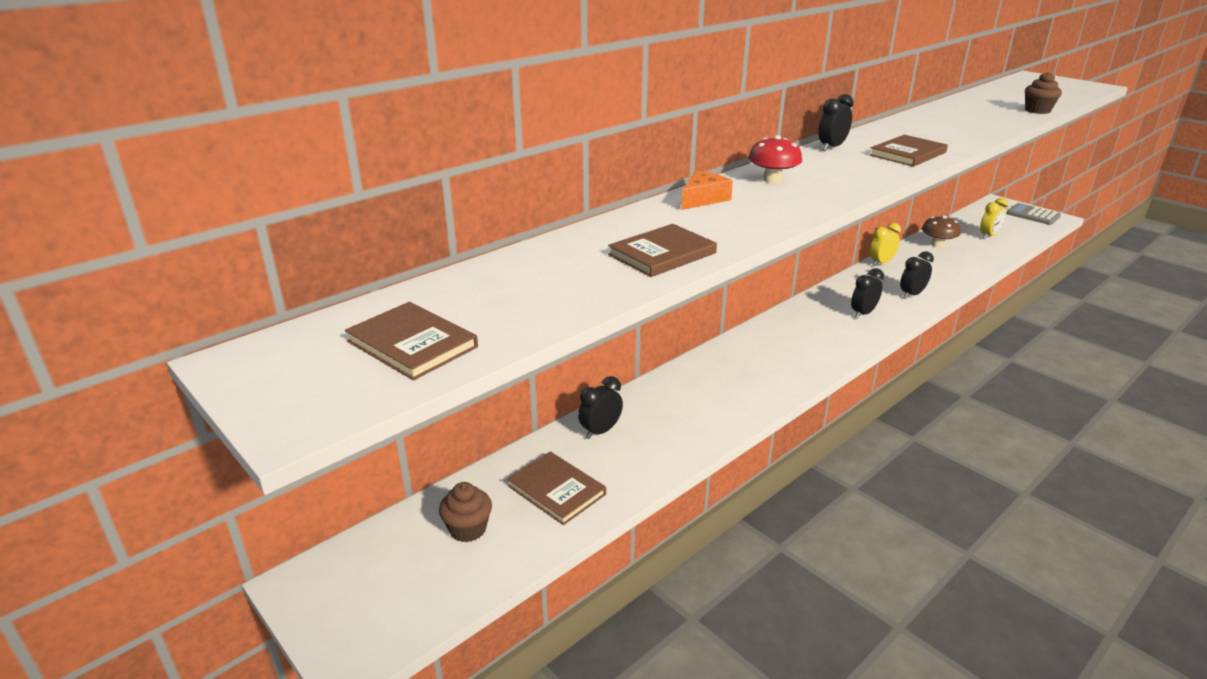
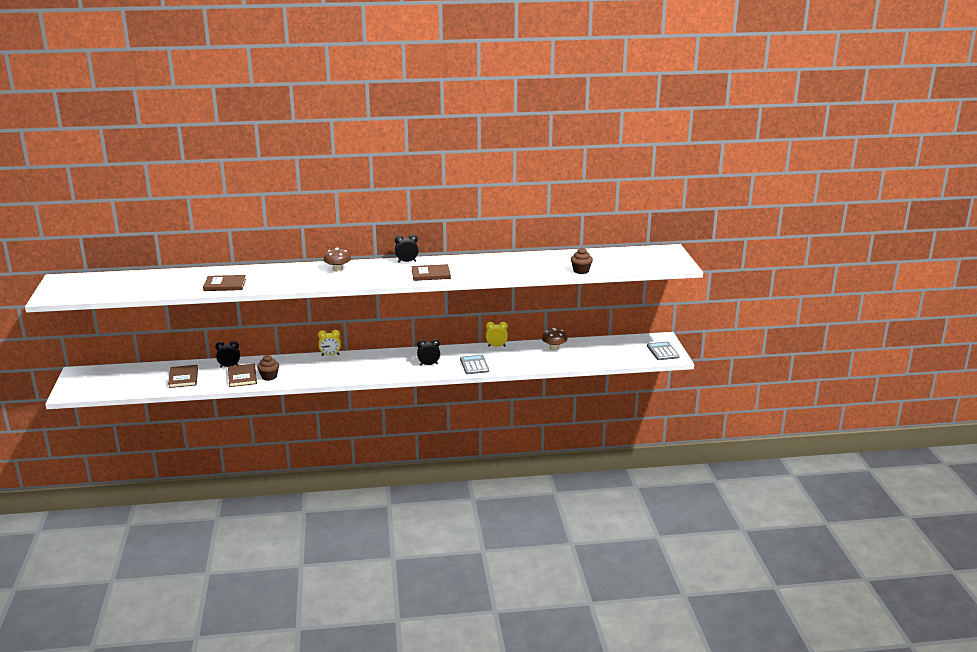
camera: 35 degrees right, 5 degrees down
(412, 344) = (103, 288): brown book -> brown book (242, 377)
(468, 529) = (140, 377): brown cupcake -> brown cupcake (269, 377)
(703, 199) = (290, 269): orange cheese -> none
(772, 179) = (338, 269): red mushroom -> brown mushroom
(911, 294) = (474, 365): black clock -> grey calculator
(989, 236) = (598, 353): yellow clock -> yellow clock (330, 355)

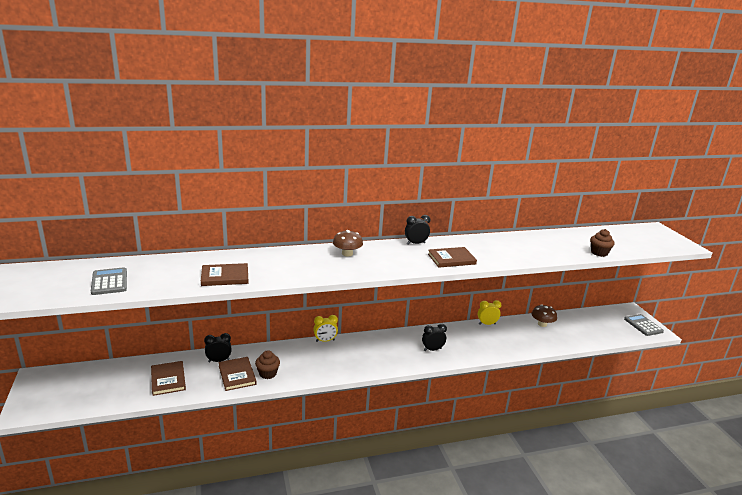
camera: 10 degrees left, 0 degrees up
(474, 365) = (478, 349): grey calculator -> grey calculator (109, 282)

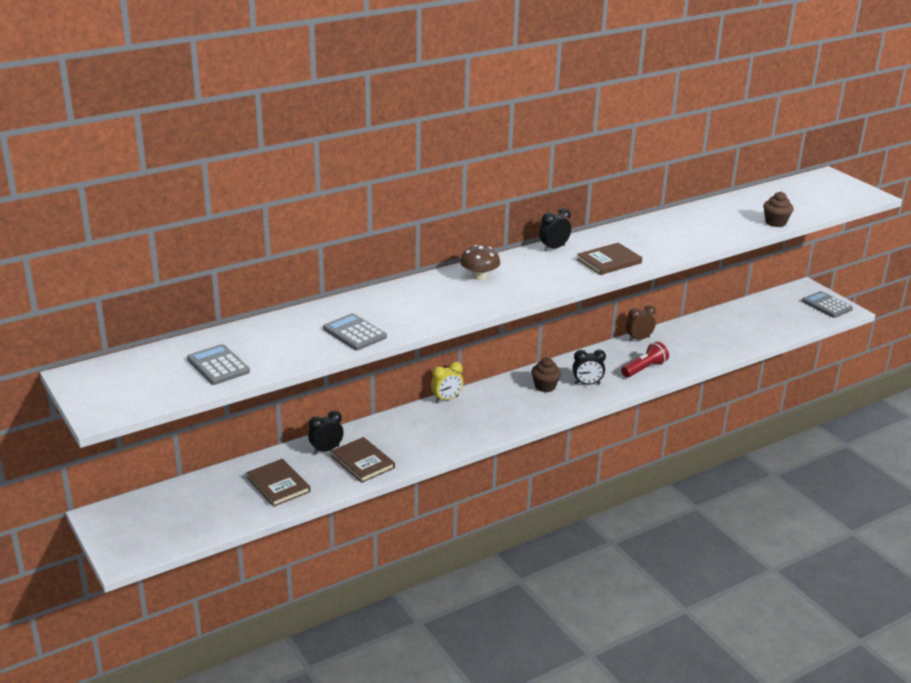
camera: 15 degrees left, 5 degrees up
(225, 277) = (354, 333): brown book -> grey calculator
(268, 373) = (400, 452): brown cupcake -> brown cupcake (545, 386)
(432, 349) = (587, 384): black clock -> black clock turned 150 degrees counterclockwise
(481, 346) = (644, 369): none -> red flashlight
(487, 324) = (639, 339): yellow clock -> brown clock
(542, 324) = (706, 326): brown mushroom -> none

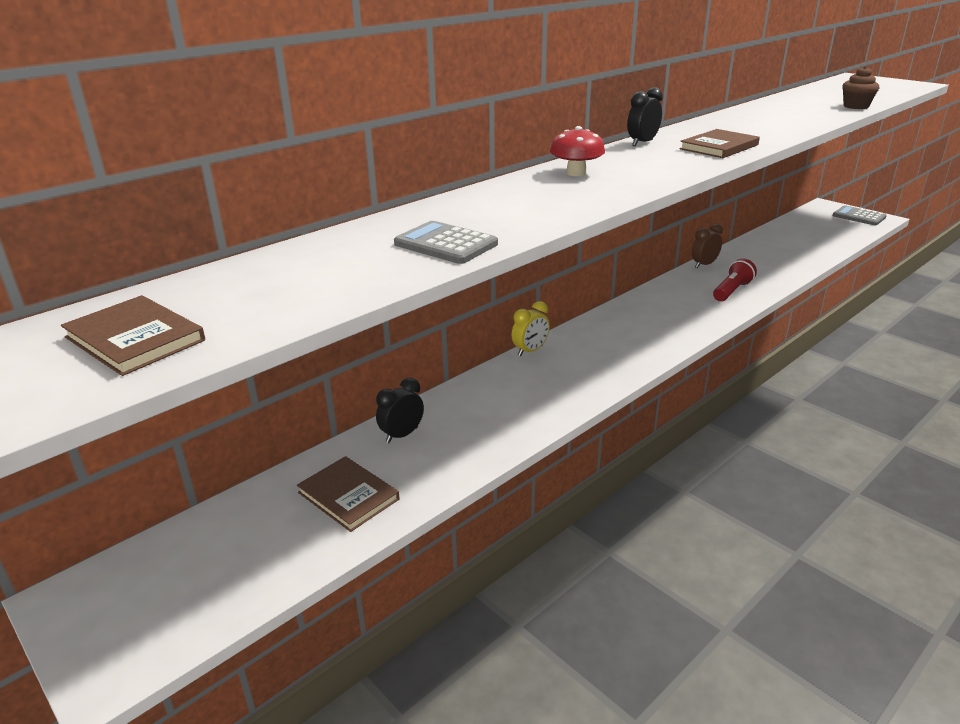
camera: 10 degrees left, 0 degrees up
(218, 365) = (235, 310): grey calculator -> none
(362, 462) = (458, 443): brown book -> brown book (135, 339)
(479, 276) = (576, 173): brown mushroom -> red mushroom
(545, 386) = (637, 322): brown cupcake -> none
(587, 384) = (682, 313): black clock -> none

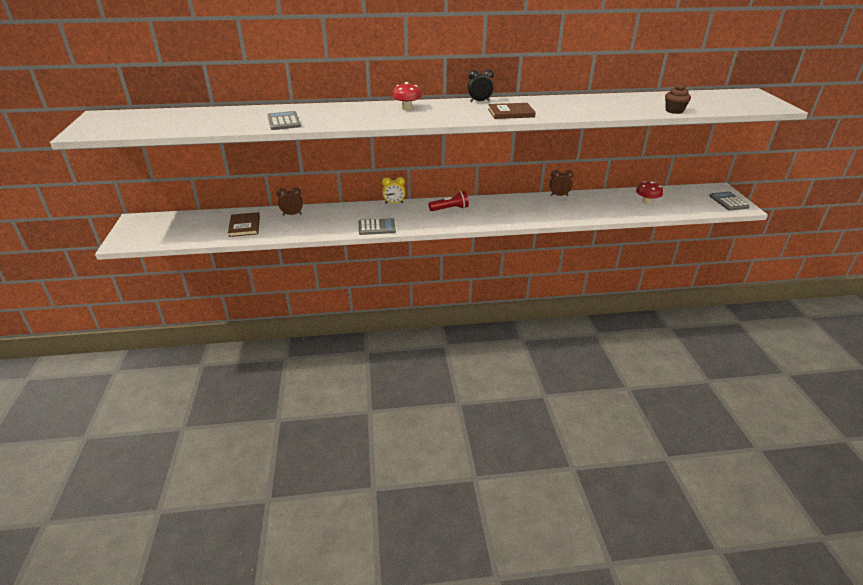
camera: 35 degrees right, 5 degrees up
(135, 339) = (142, 123): brown book -> none
(402, 435) = (292, 214): black clock -> brown clock
(571, 398) = (377, 227): none -> grey calculator
(732, 291) = (546, 213): red flashlight -> red flashlight (450, 209)
(796, 241) = (647, 201): none -> red mushroom

